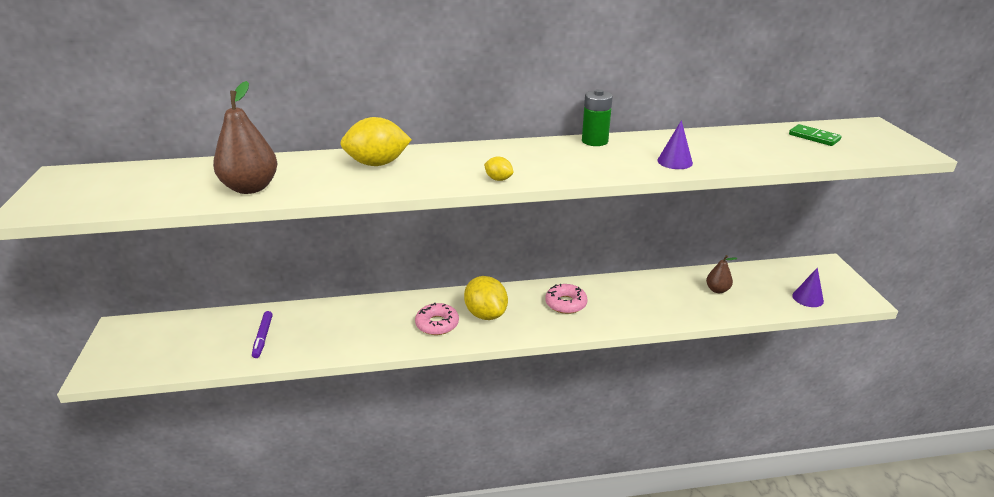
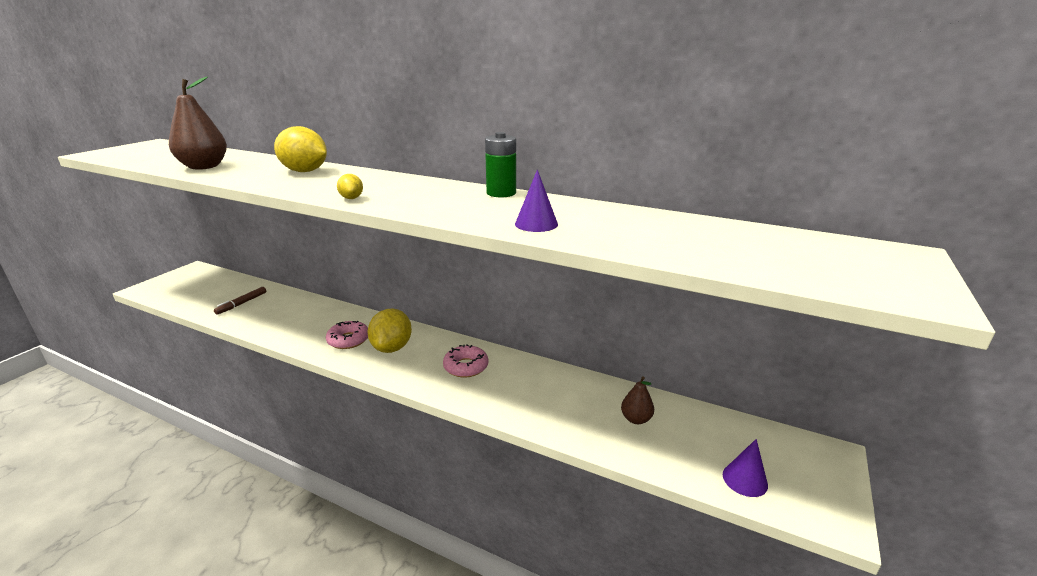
camera: 35 degrees right, 5 degrees down
(263, 337) = (242, 303): purple marker -> brown marker
(814, 137) = (773, 244): green domino -> none

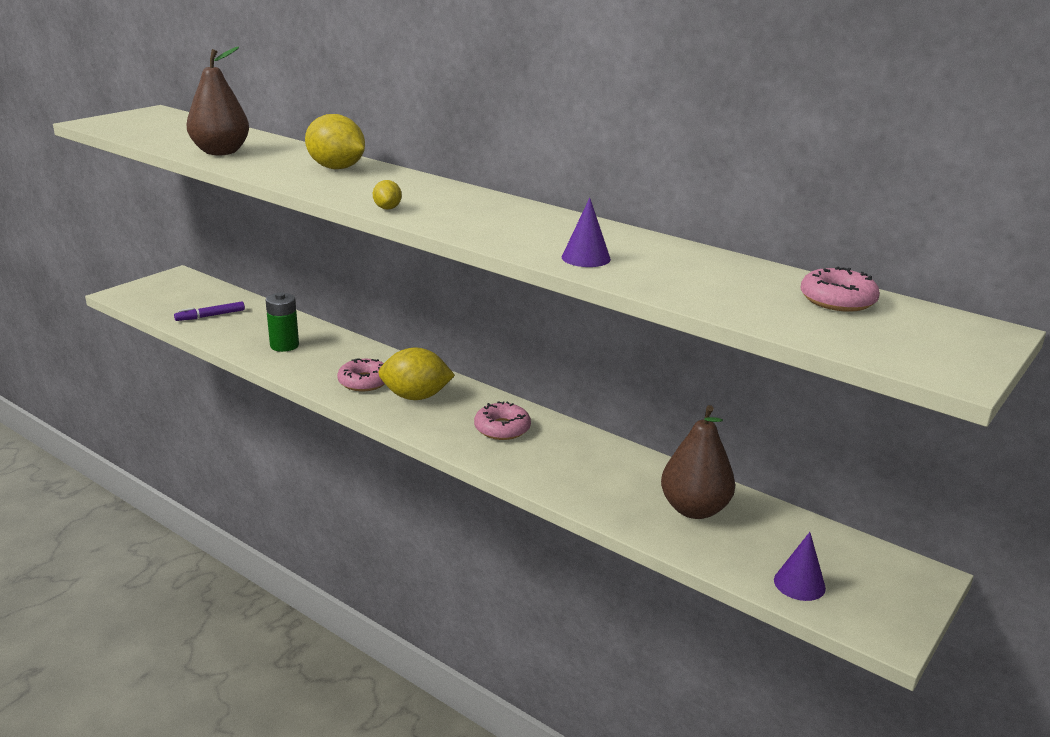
camera: 10 degrees right, 0 degrees up
(218, 299) = (210, 316): none -> purple marker
(242, 303) = (238, 325): brown marker -> none
(392, 348) = (416, 397): yellow lemon -> yellow lemon turned 75 degrees clockwise
(501, 193) = (561, 217): green battery -> green battery (284, 345)
(636, 419) = (694, 509): brown pear -> brown pear, size x1.82
(764, 239) = (837, 300): none -> pink donut

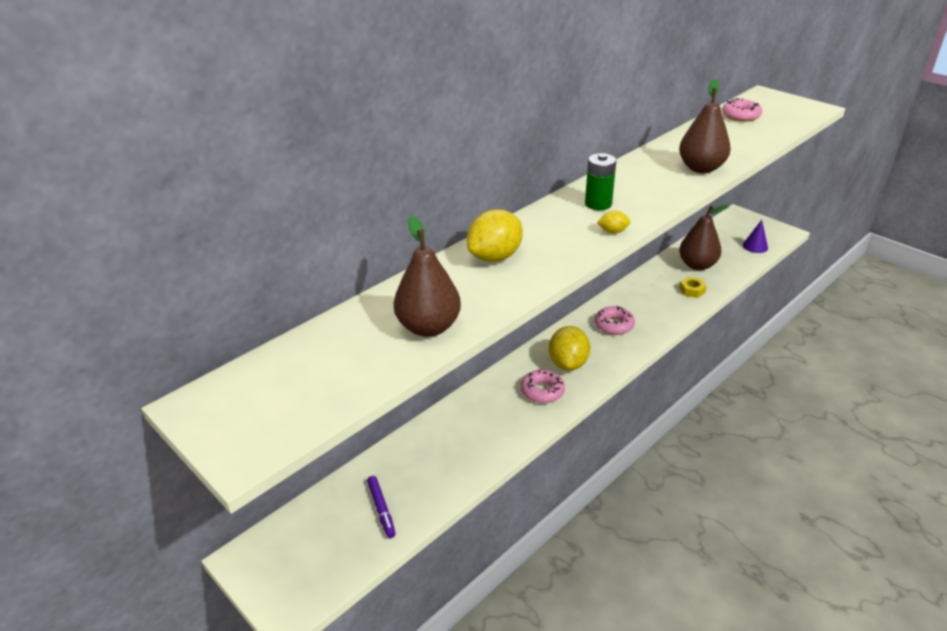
camera: 80 degrees left, 10 degrees up
(284, 345) = (466, 444): green battery -> green battery (598, 204)
(586, 258) = (701, 168): purple cone -> brown pear
(612, 498) = (692, 290): none -> yellow nut

